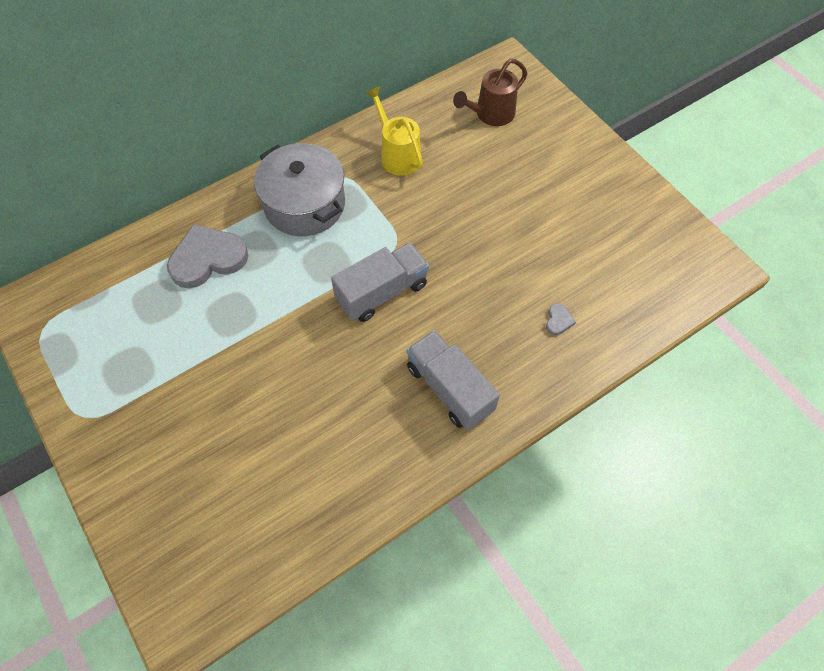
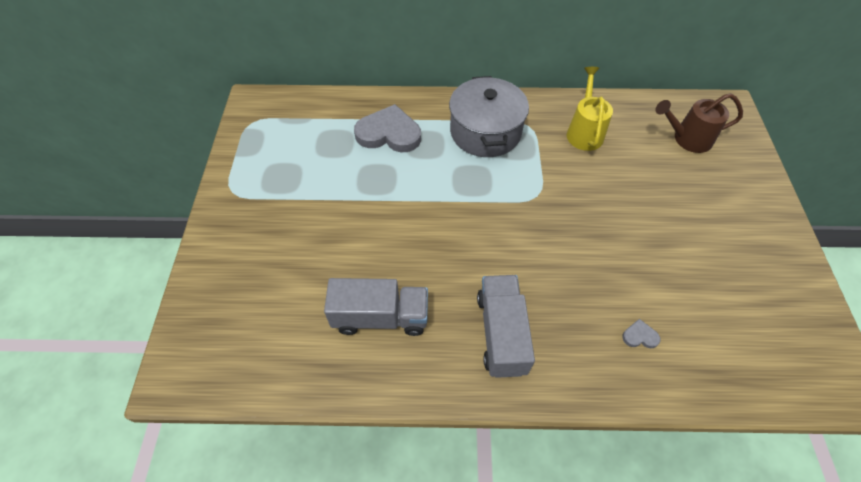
camera: 35 degrees right, 5 degrees down
(382, 292) = (499, 226): grey truck -> grey truck (380, 317)
(558, 321) = (640, 336): grey heart -> grey heart turned 135 degrees counterclockwise

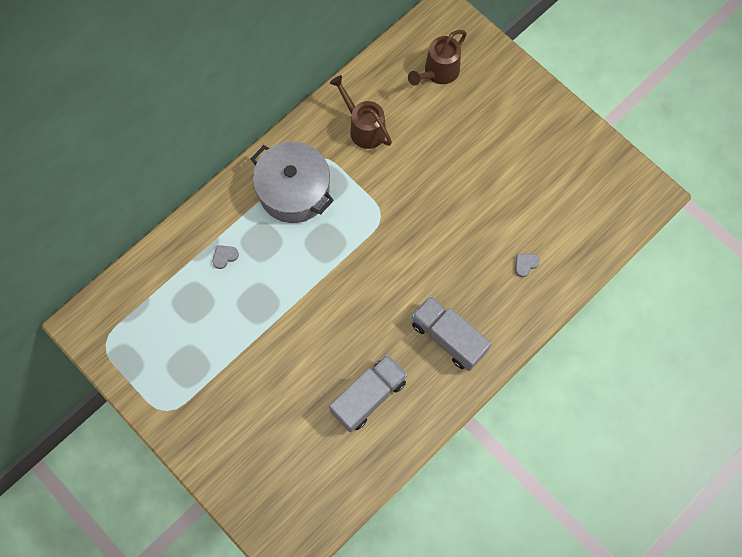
camera: 45 degrees left, 15 degrees up
(389, 133) = (224, 256): grey heart -> grey heart, size x0.41
(584, 131) = (363, 127): yellow watering can -> brown watering can

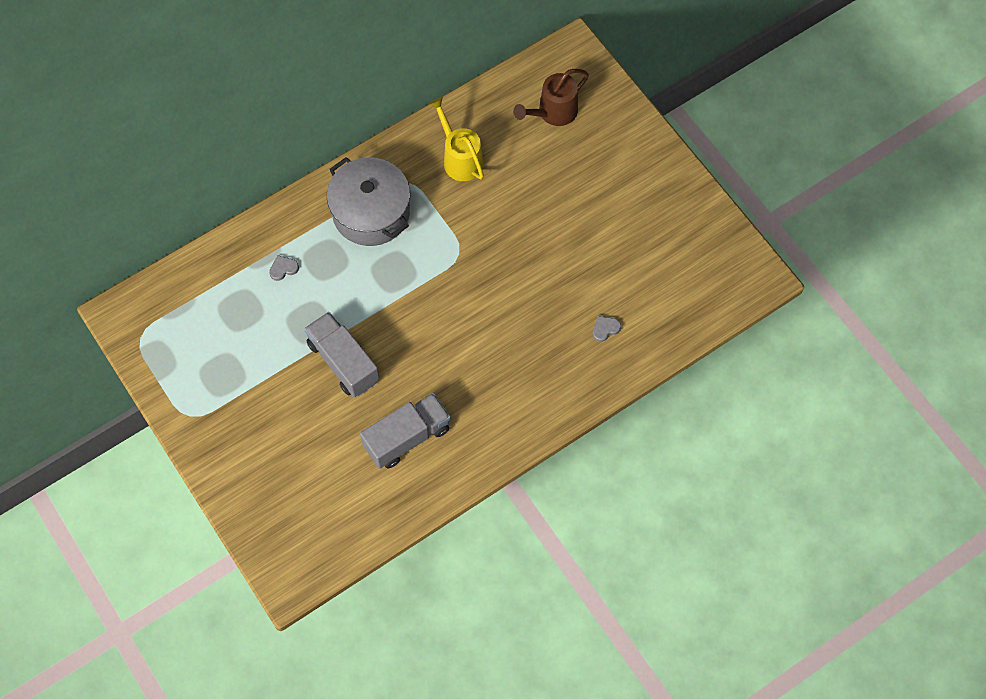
camera: 10 degrees right, 5 degrees down
(363, 127) = (459, 158): brown watering can -> yellow watering can
(448, 338) = (505, 391): grey truck -> grey truck (343, 362)

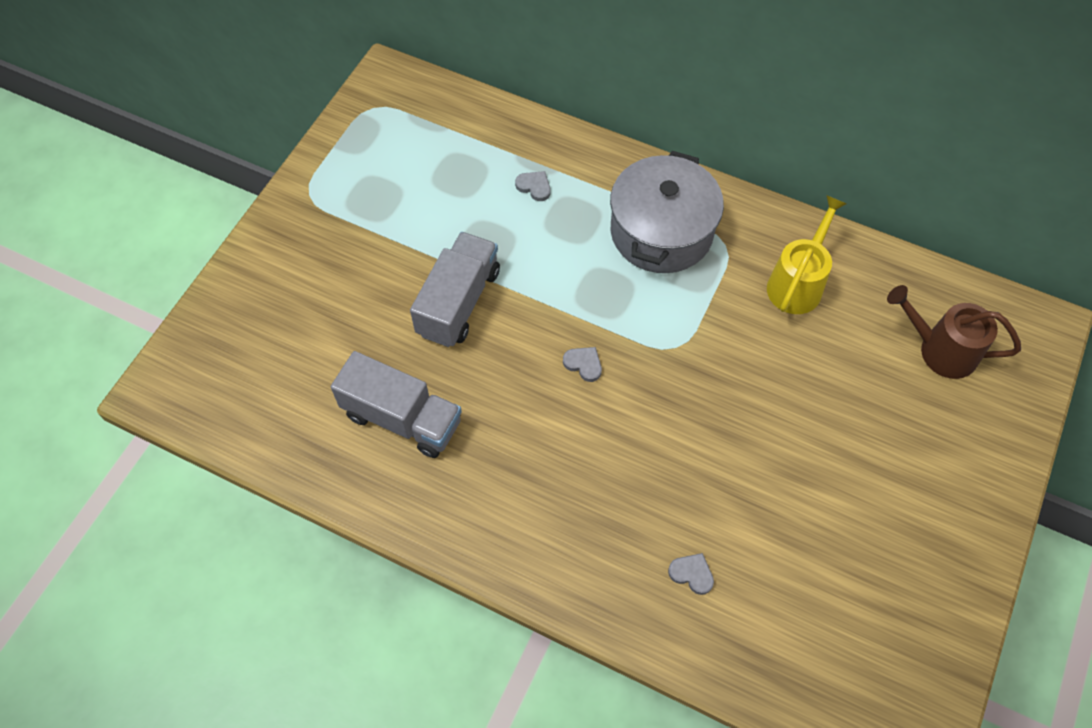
camera: 60 degrees right, 5 degrees down
(437, 312) = (583, 364): none -> grey heart

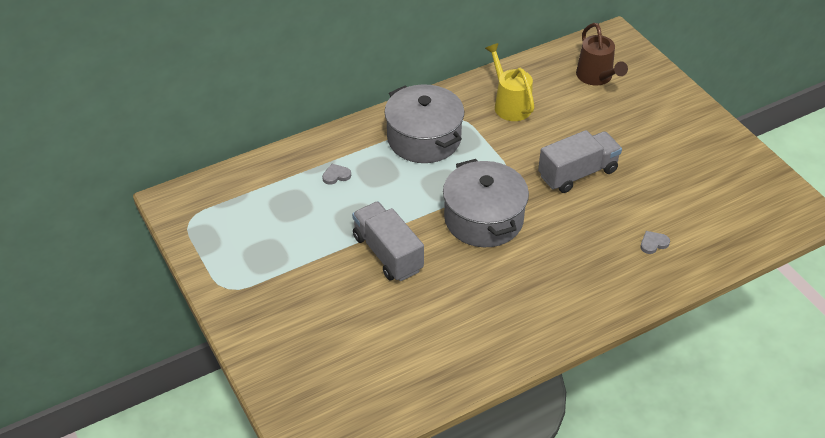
camera: 55 degrees left, 15 degrees down
(402, 418) = (448, 322): grey truck -> grey truck (577, 173)
(583, 364) = (483, 219): grey heart -> grey pot
(939, 350) = (597, 77): brown watering can -> brown watering can turned 75 degrees counterclockwise

